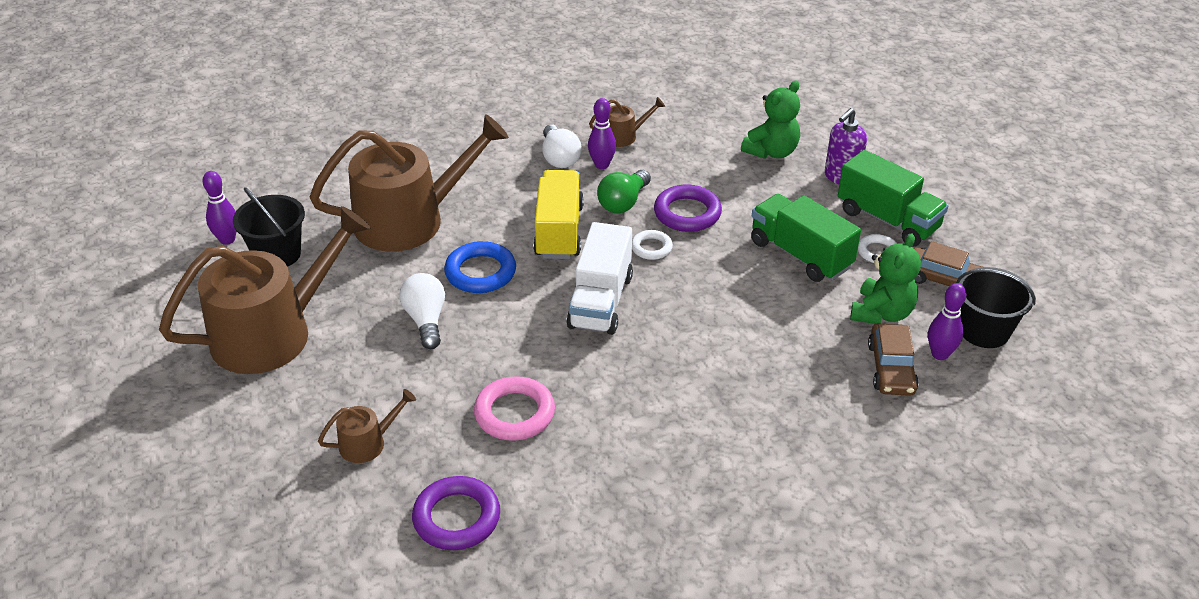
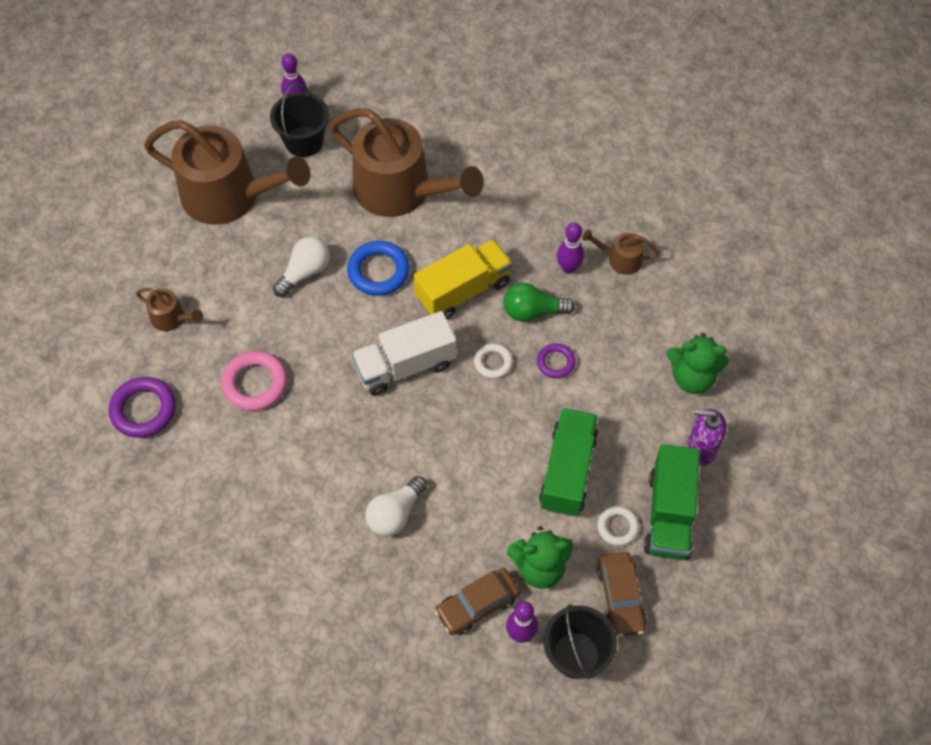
camera: 55 degrees right, 20 degrees up
(559, 158) = (553, 234): white light bulb -> white light bulb (395, 514)
(624, 136) = (620, 259): brown watering can -> brown watering can turned 150 degrees clockwise
(687, 213) = (556, 362): purple ring -> purple ring, size x0.60

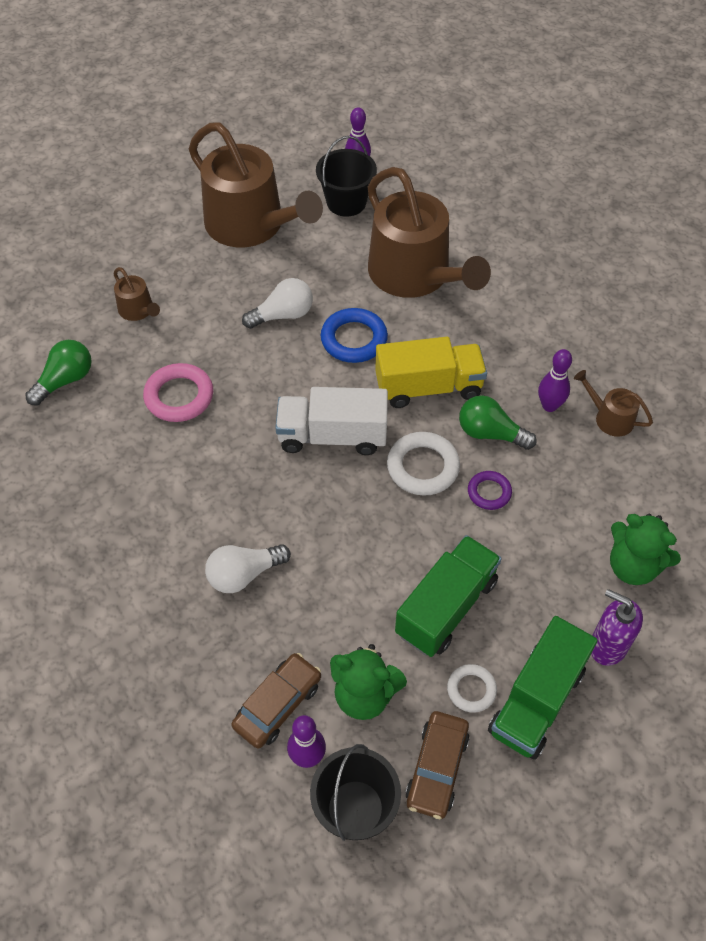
camera: 25 degrees right, 5 degrees down
(143, 410) = (65, 380): purple ring -> green light bulb
(477, 604) = (278, 705): brown car -> brown car turned 135 degrees clockwise
(493, 362) = (423, 467): white ring -> white ring, size x1.67

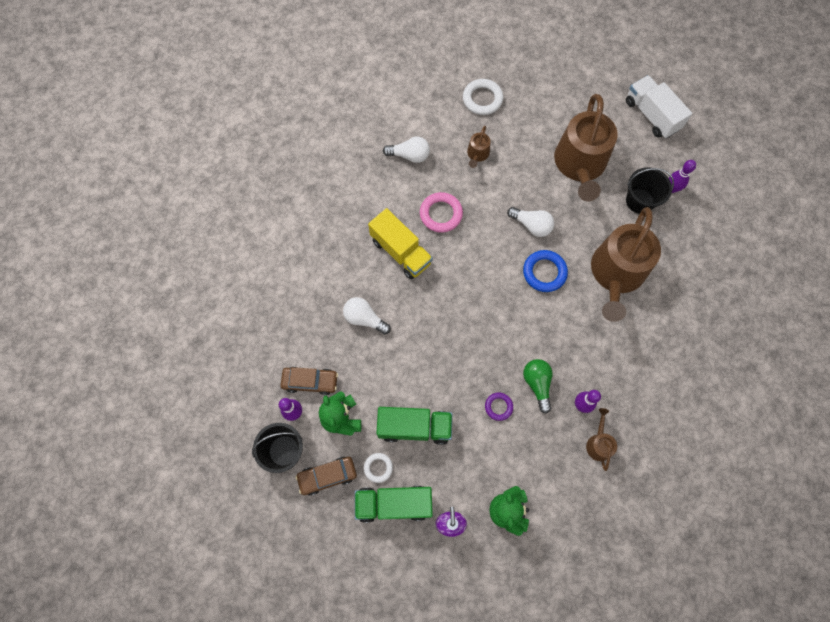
camera: 55 degrees right, 15 degrees up
(65, 380) = (409, 155): green light bulb -> white light bulb
(332, 436) = (473, 304): white truck -> white truck (651, 115)
(423, 467) = (489, 362): white ring -> white ring (482, 99)
(428, 387) = (542, 332): yellow truck -> yellow truck (401, 252)

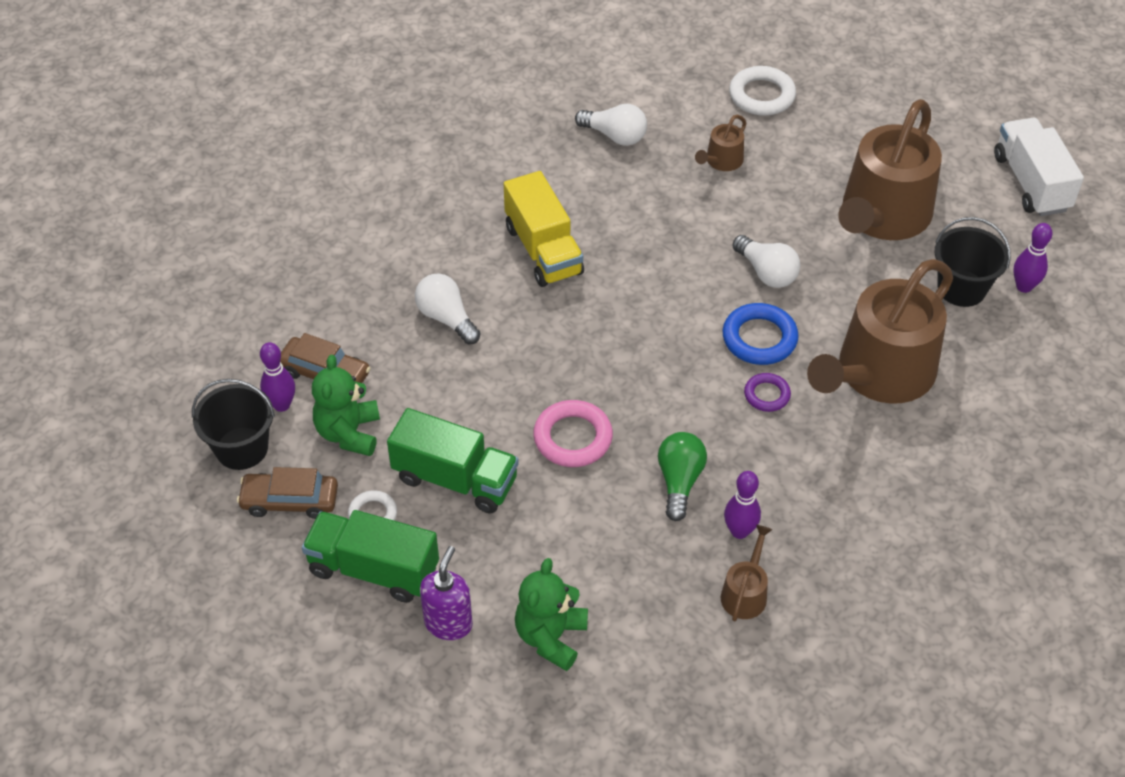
camera: 20 degrees right, 20 degrees down
(441, 214) = (628, 220): pink ring -> pink ring (573, 438)
(498, 407) = (602, 493): purple ring -> purple ring (767, 395)

